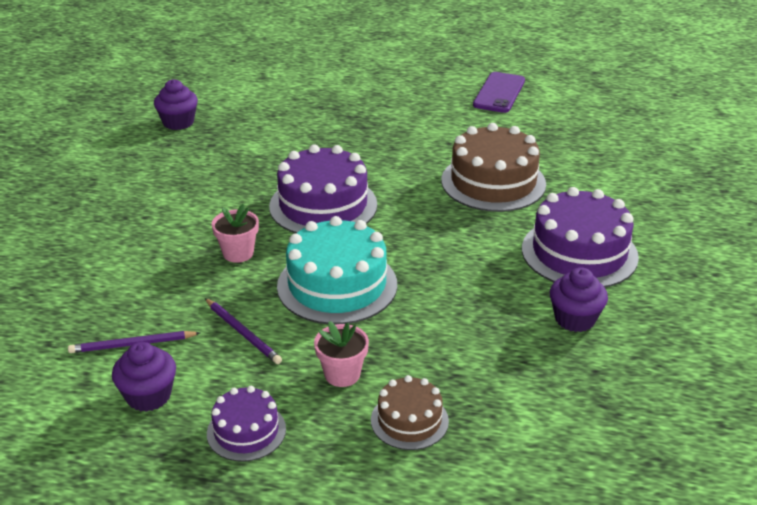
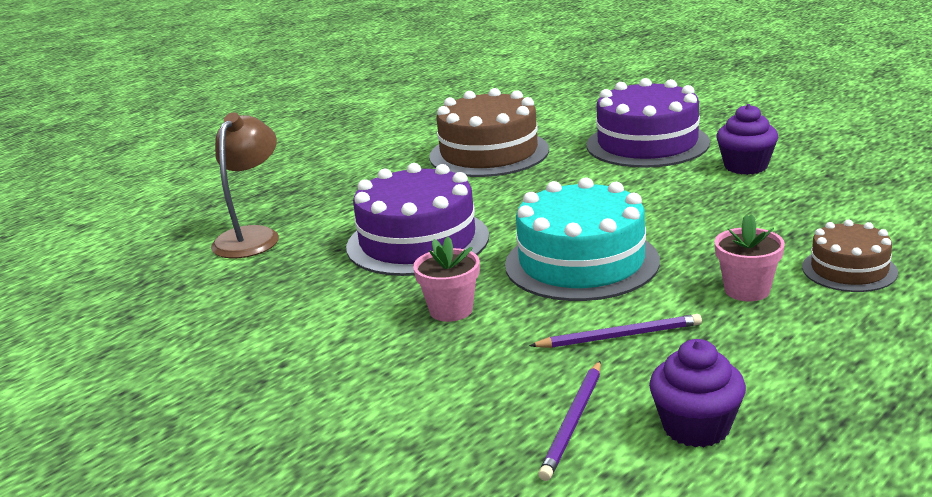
camera: 55 degrees left, 10 degrees down
(178, 122) = (87, 299): purple cupcake -> none
(246, 431) = (812, 367): purple cake -> none
(288, 141) = (252, 236): none -> brown lamp
(499, 93) = (336, 119): purple phone -> none

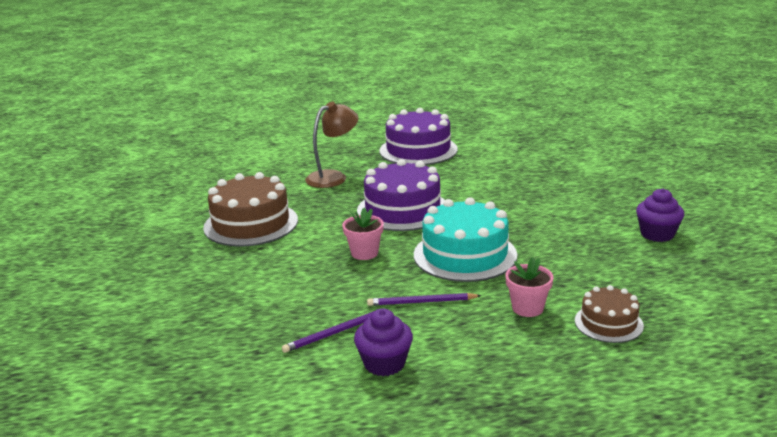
camera: 35 degrees right, 0 degrees up
(489, 153) = (515, 170): brown cake -> brown cake (251, 224)
(619, 336) = (421, 302): purple pencil -> purple pencil turned 150 degrees clockwise
(647, 144) = (618, 197): purple cake -> purple cake (418, 150)

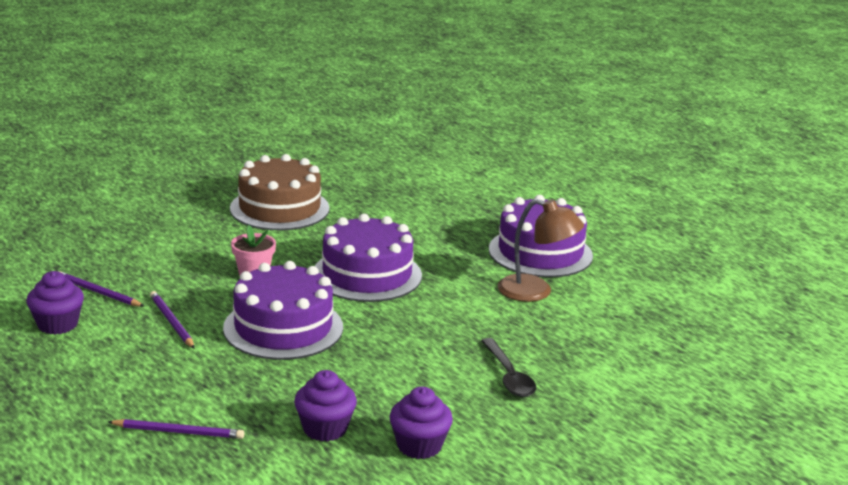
camera: 60 degrees right, 0 degrees up
(333, 177) = (419, 222): brown lamp -> brown lamp (535, 292)
(465, 255) = (283, 328): turquoise cake -> purple cake
(527, 308) = (187, 380): pink flower pot -> none
(580, 191) = (509, 376): none -> black spoon
(608, 323) = (179, 432): brown cake -> purple pencil
(624, 263) = (325, 429): none -> purple cupcake

